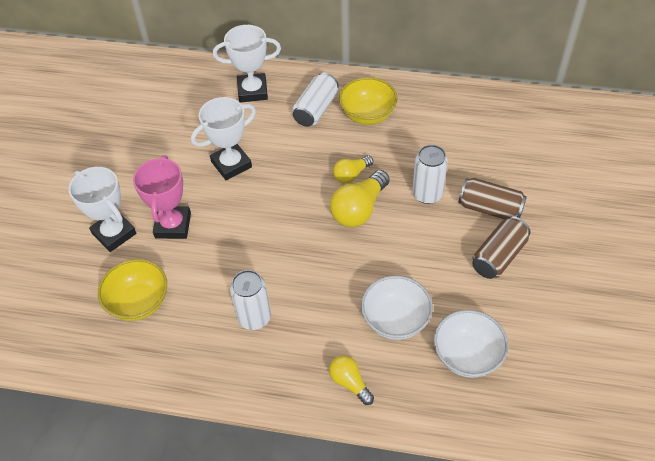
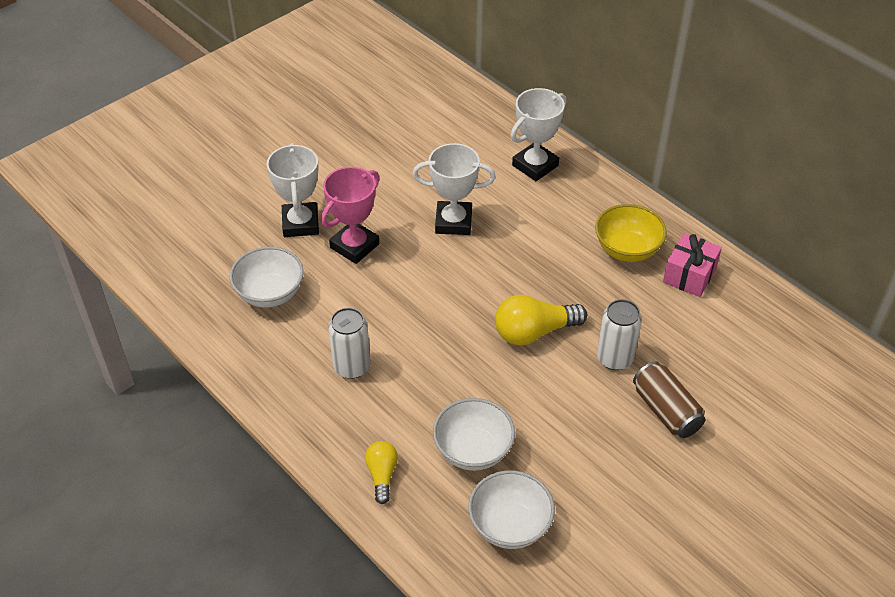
camera: 35 degrees right, 5 degrees down
(139, 302) = (270, 293): yellow bowl -> white bowl
(252, 91) = (535, 165): white trophy -> white trophy turned 75 degrees counterclockwise
(316, 109) = (580, 216): white can -> none
(351, 175) = (556, 296): yellow light bulb -> none
(422, 109) = (689, 275): none -> pink gift
(498, 256) = (630, 459): brown can -> none

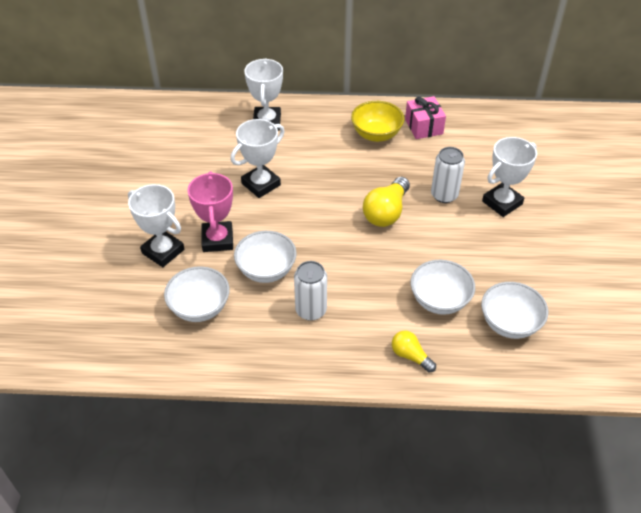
camera: 45 degrees left, 0 degrees up
(360, 303) = (266, 270): none -> white bowl
(666, 411) = (502, 203): brown can -> white trophy

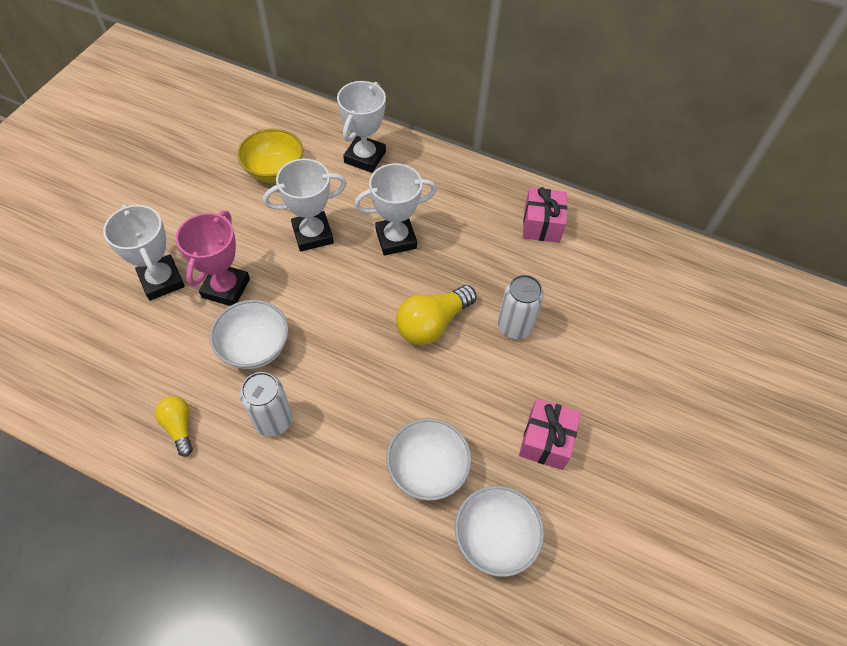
camera: 20 degrees right, 10 degrees up
(200, 308) = (158, 367): white bowl -> none
(376, 134) = (479, 216): yellow bowl -> yellow bowl (274, 171)
(410, 356) = (350, 531): yellow light bulb -> yellow light bulb (179, 427)
(502, 203) = (580, 363): white trophy -> white trophy (396, 239)
(507, 255) = (546, 440): none -> pink gift

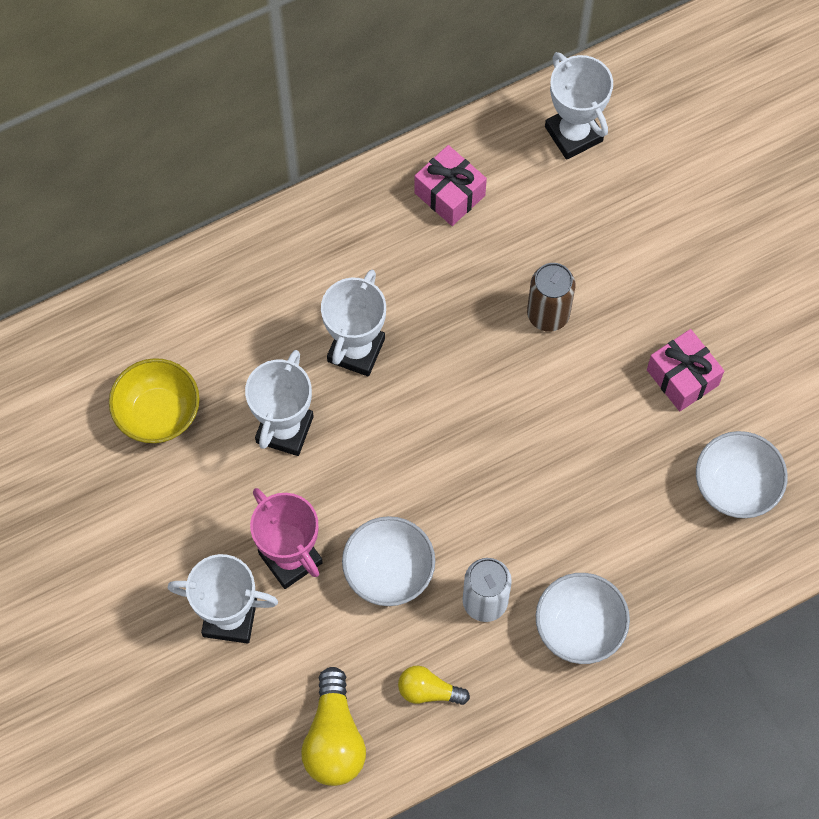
camera: 50 degrees left, 10 degrees up
(365, 157) = (214, 304): white trophy -> white trophy (573, 134)
(427, 469) = (634, 497): white bowl -> white bowl (579, 627)
(432, 324) = (487, 387): yellow light bulb -> yellow light bulb (334, 739)
(514, 326) = (548, 314): white can -> brown can

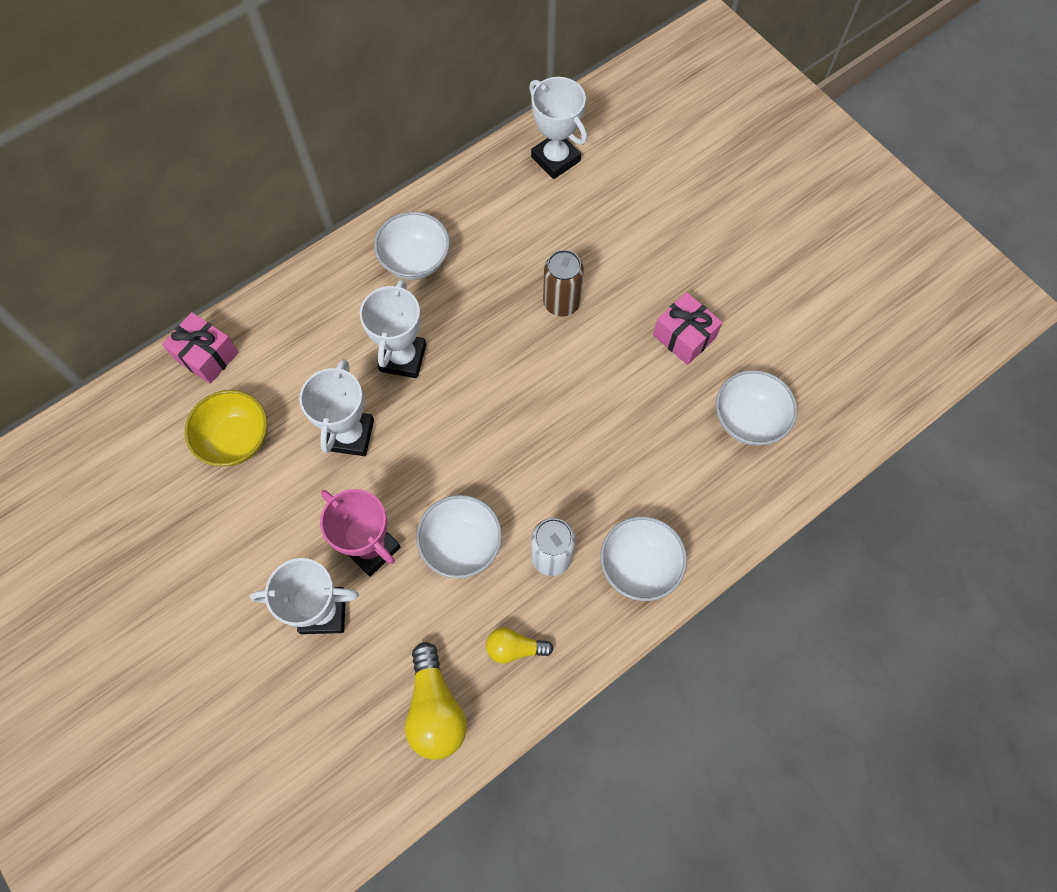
camera: 10 degrees left, 0 degrees up
(387, 236) = (415, 260): none -> white bowl
(449, 194) = (462, 220): pink gift -> pink gift (206, 356)

